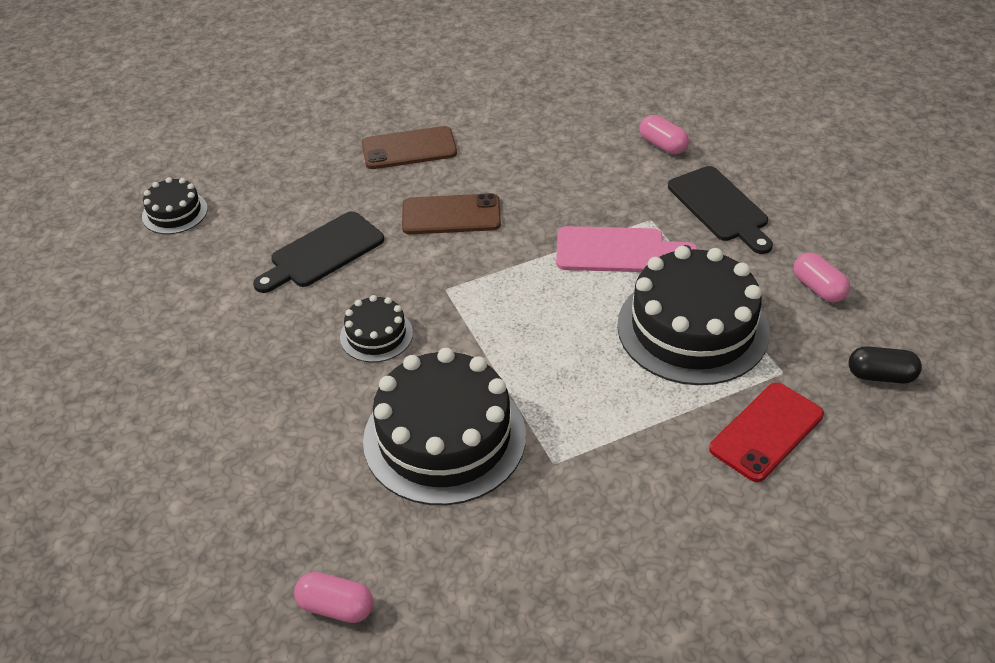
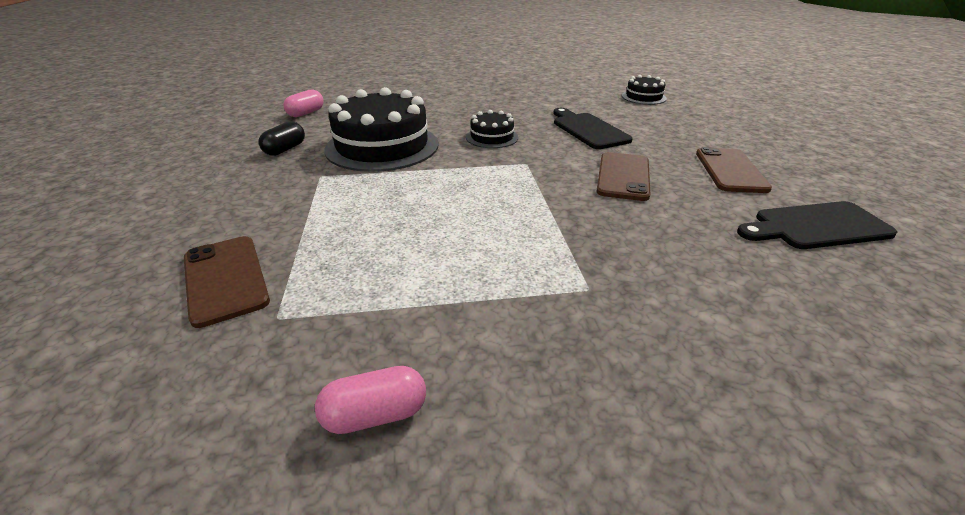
camera: 105 degrees right, 10 degrees down
(616, 250) = (540, 251): pink cutting board -> none
(662, 145) = (771, 347): pink capsule -> none
(692, 328) = (393, 271): black cake -> none
(720, 207) = (601, 364): black cutting board -> black cutting board (816, 226)
(766, 432) = (225, 279): red phone -> brown phone
(881, 376) = (176, 412): black capsule -> black capsule (285, 149)

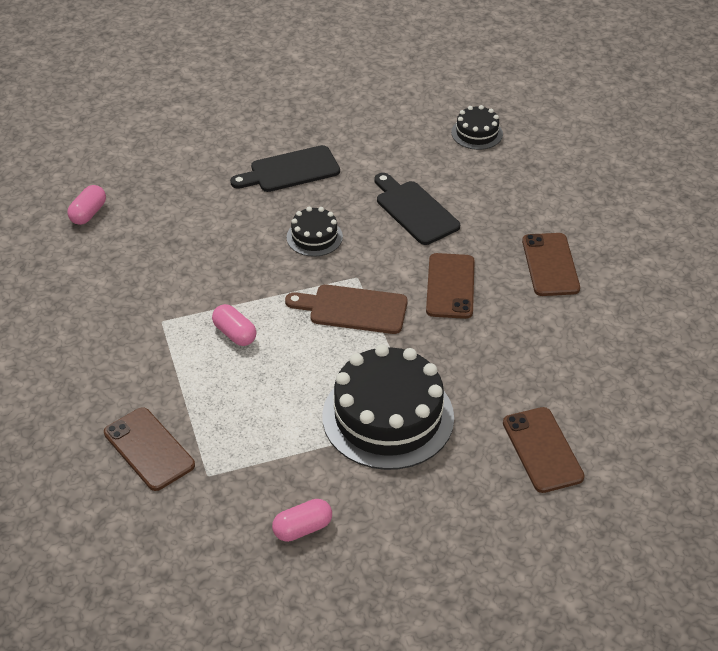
camera: 10 degrees left, 10 degrees up
(285, 149) = (103, 284): black capsule -> none
(382, 146) = (203, 267): black cake -> black cake (388, 417)
(387, 190) = (235, 334): none -> pink capsule
(517, 184) = (353, 309): none -> brown cutting board
(773, 346) = (542, 450): none -> brown phone
(816, 226) = (605, 332): black cutting board -> black cutting board (290, 170)

